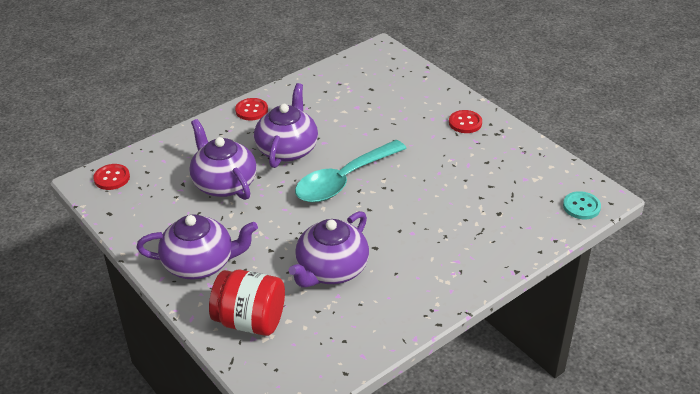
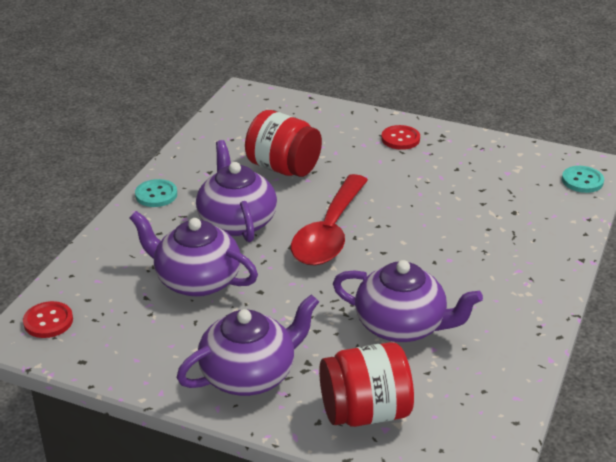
camera: 30 degrees left, 5 degrees down
(251, 110) = (156, 195): red button -> turquoise button
(331, 270) = (402, 326): purple teapot -> purple teapot turned 75 degrees counterclockwise
(343, 180) = (329, 233): turquoise spoon -> red spoon
(356, 118) = (283, 168): none -> red jar

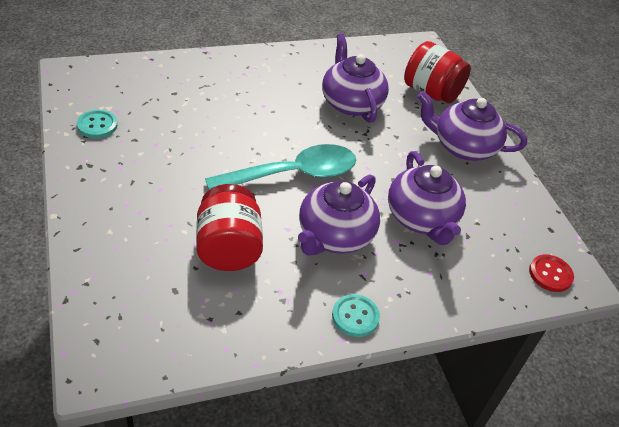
camera: 135 degrees left, 10 degrees up
(329, 233) = (293, 174): red spoon -> turquoise spoon
(400, 139) = (109, 191): red button -> none
(582, 181) = (98, 72): turquoise button -> turquoise button (97, 125)

